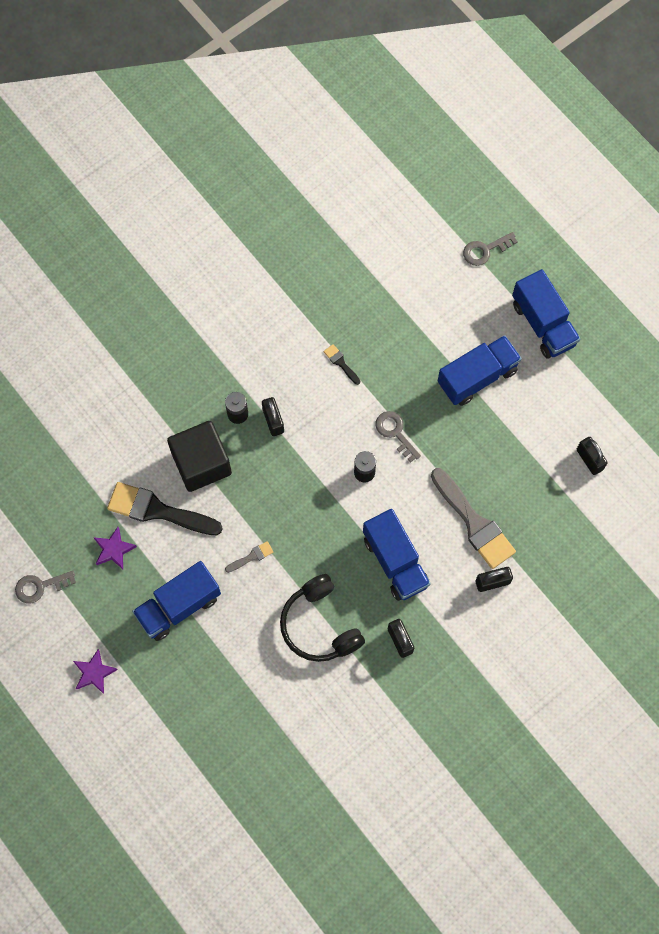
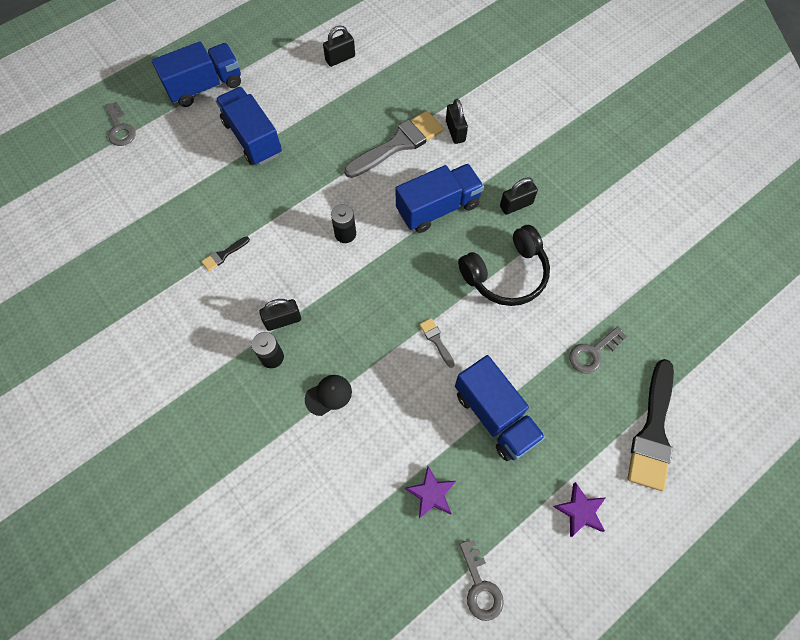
camera: 90 degrees left, 5 degrees down
(158, 510) = (383, 443): black brush -> black brush (652, 431)
(201, 463) = (328, 395): black cube -> black cap
(395, 433) = (305, 206): grey key -> grey key (593, 352)

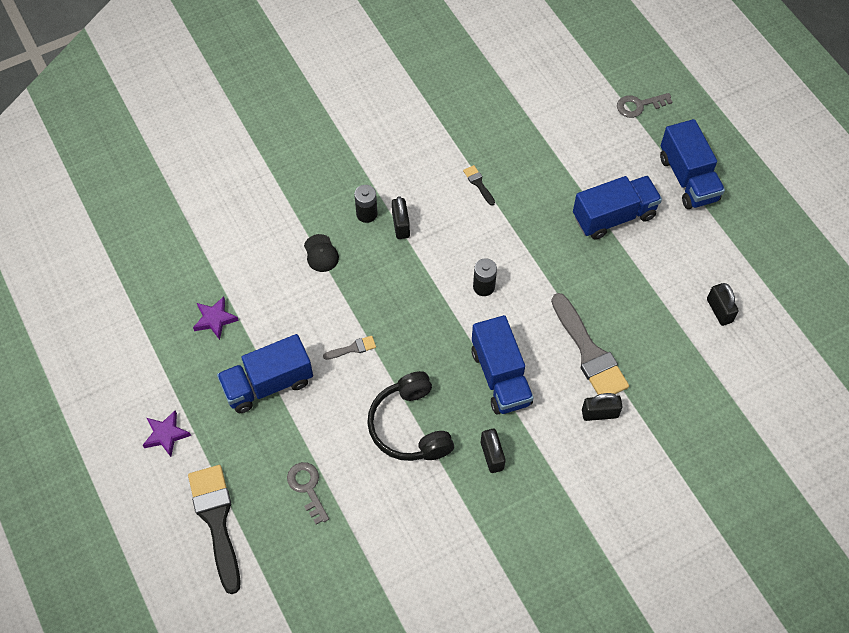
camera: 100 degrees right, 5 degrees down
(480, 586) = (132, 342): grey key -> none
(652, 431) = (216, 520): black brush -> black brush turned 45 degrees clockwise

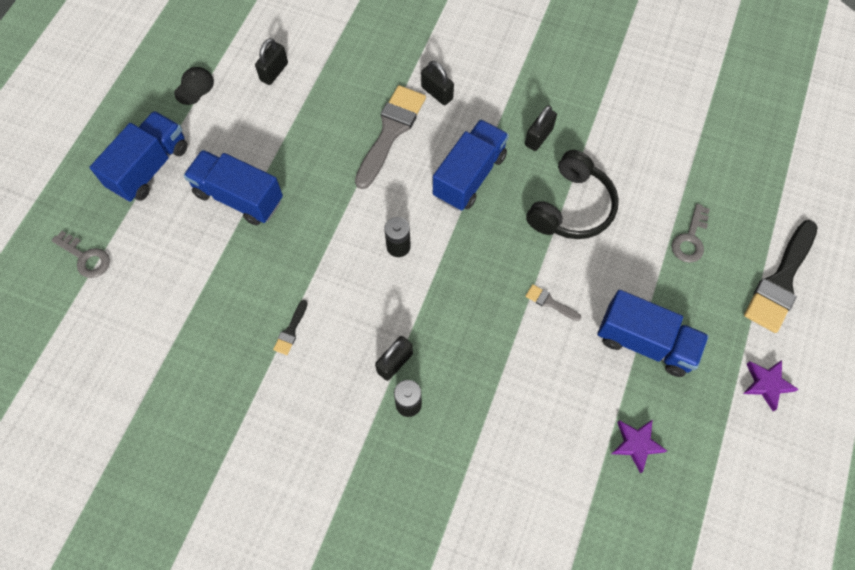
camera: 130 degrees left, 5 degrees up
(321, 253) = (486, 409): black cap -> black cap (194, 87)

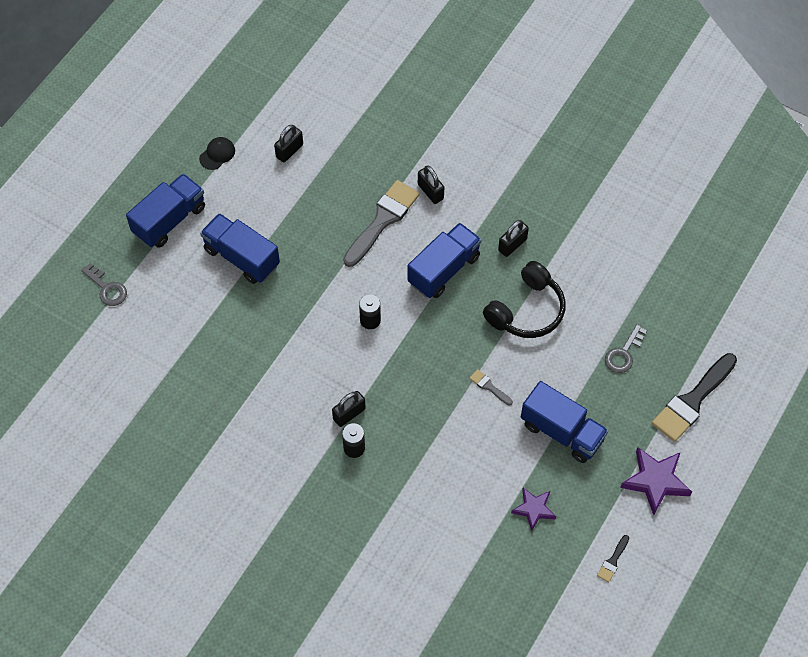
camera: 10 degrees right, 5 degrees down
(291, 330) = (268, 375): black brush -> black brush (613, 561)
(766, 384) = (655, 481): purple star -> purple star, size x1.57

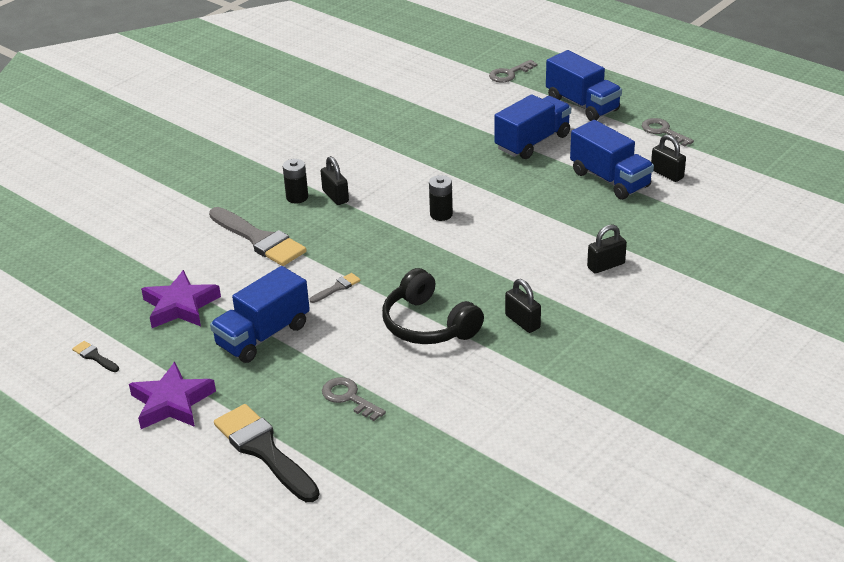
camera: 100 degrees right, 25 degrees down
(217, 154) = (663, 131): black cap -> grey key
(383, 220) = (568, 230): grey brush -> grey brush (259, 240)
(444, 270) = (496, 267): blue truck -> blue truck (610, 179)
(534, 509) = (180, 306): purple star -> purple star, size x1.57

